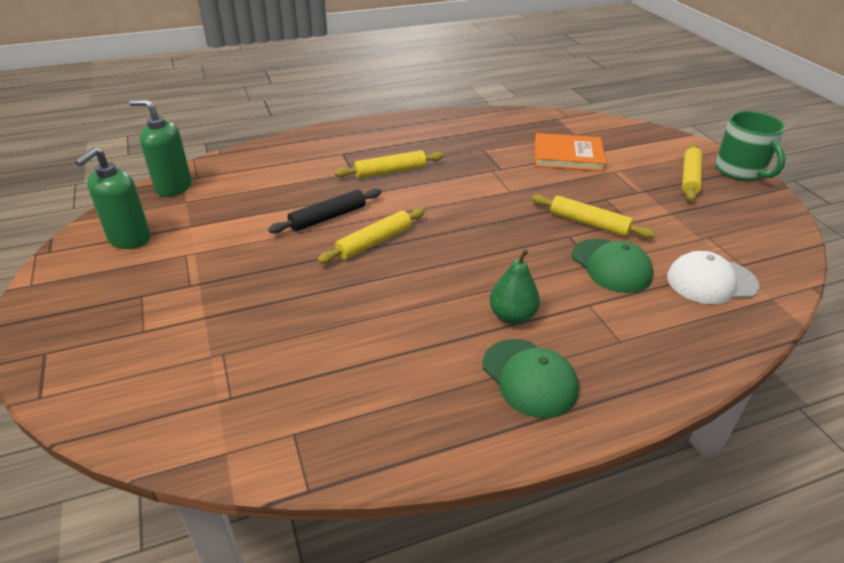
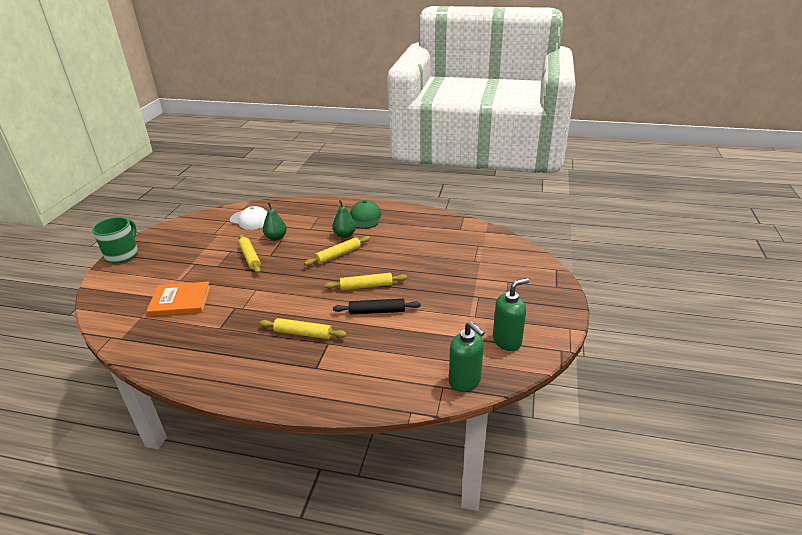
camera: 145 degrees left, 5 degrees down
(568, 155) = (180, 301): orange book -> orange book turned 45 degrees counterclockwise
(611, 266) = (276, 237): green cap -> green pear
(689, 178) = (154, 261): yellow rolling pin -> yellow rolling pin (338, 255)

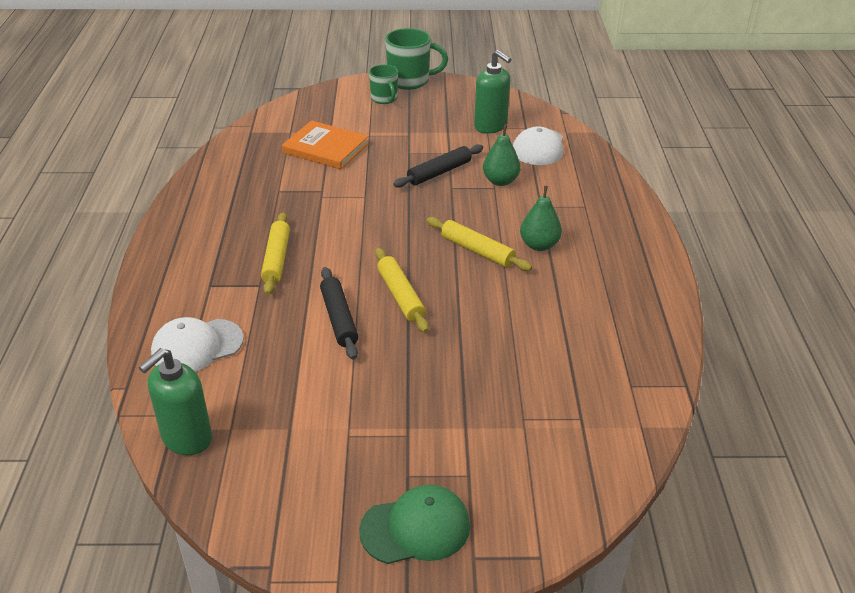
camera: 75 degrees right, 5 degrees up
(136, 268) = (384, 99): none -> green mug
(180, 301) = (326, 148): orange book -> orange book turned 45 degrees counterclockwise
(250, 257) = (439, 172): yellow rolling pin -> black rolling pin
(365, 217) = (608, 256): green cap -> green cap (415, 528)
(380, 375) = (197, 346): none -> white cap
(507, 341) = (287, 485): green soap dispenser -> green soap dispenser (491, 126)

